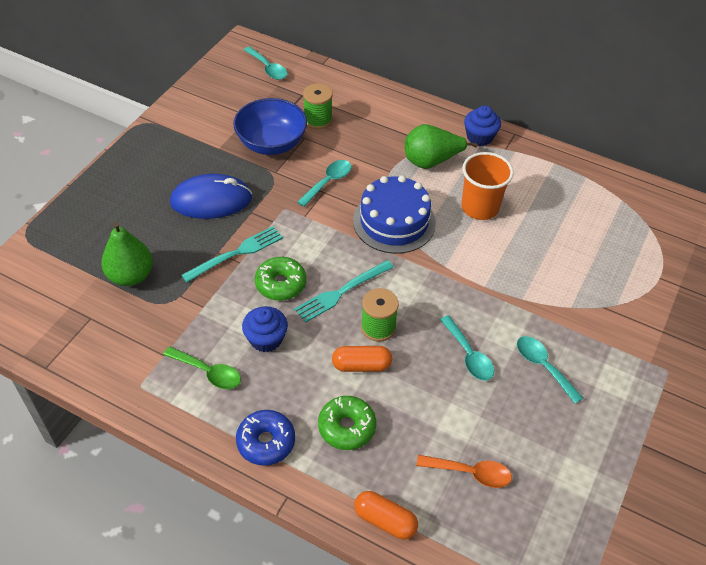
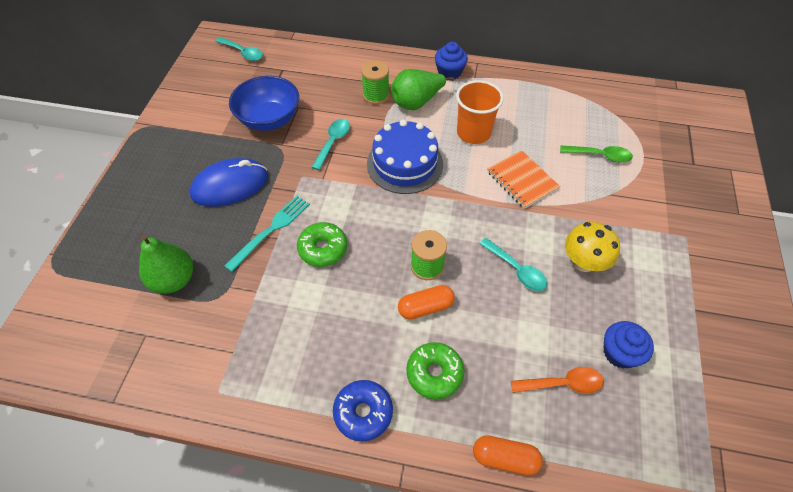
camera: 15 degrees left, 5 degrees up
(208, 372) = (282, 357): green spoon -> green spoon (600, 156)
(266, 339) = (327, 307): blue cupcake -> blue cupcake (620, 353)
(318, 120) = (304, 88): green spool -> green spool (376, 95)
(341, 292) = (381, 241): turquoise fork -> none
(512, 269) = (522, 180): none -> orange notebook
(543, 366) = (583, 262): turquoise spoon -> yellow mushroom

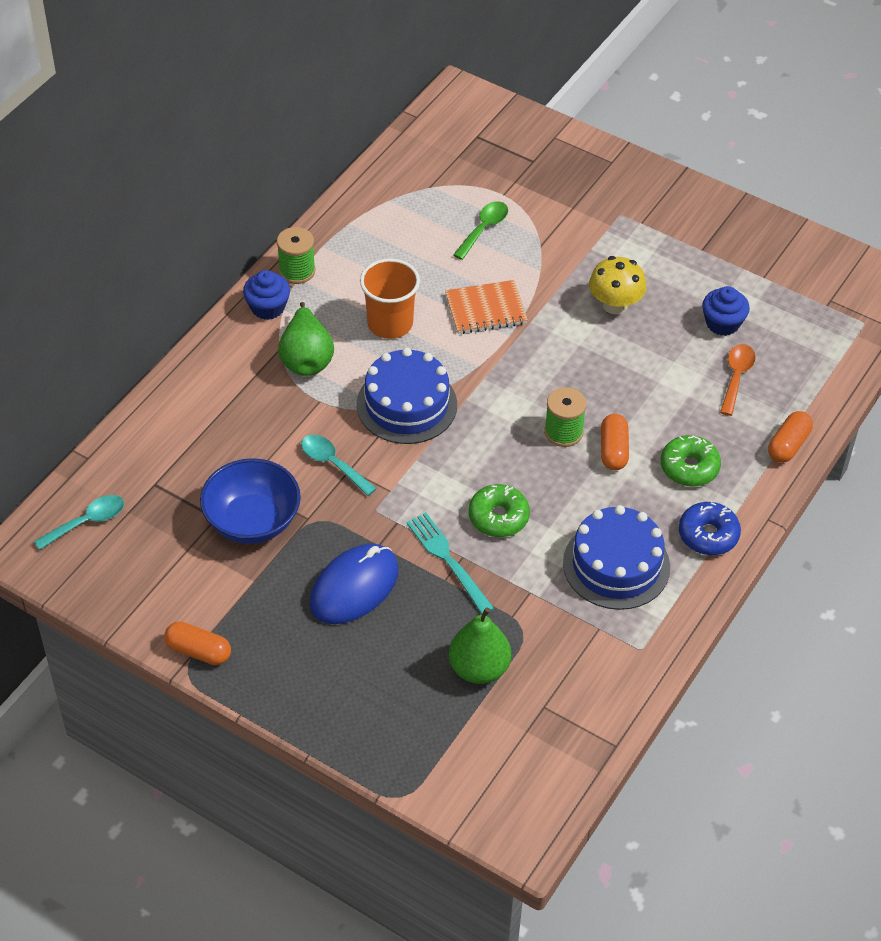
camera: 70 degrees left, 5 degrees down
(158, 127) = (198, 651): none -> orange capsule
(230, 185) = (354, 587): blue mouse -> blue mouse turned 45 degrees clockwise
(303, 345) = (616, 565): none -> blue cake
(376, 95) = (269, 396): green spool -> green spool (297, 271)
(516, 270) = (601, 361): turquoise spoon -> none

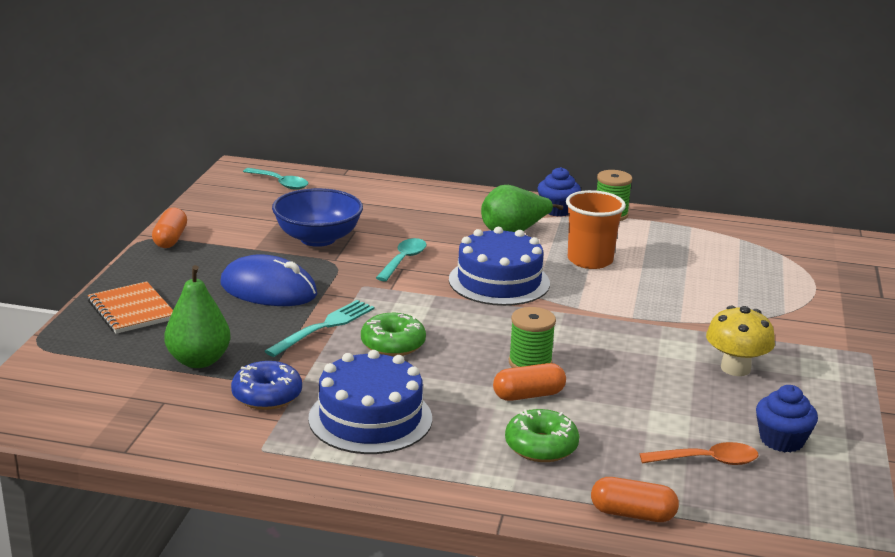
camera: 70 degrees right, 25 degrees down
(484, 229) = (758, 285): green spoon -> none
(486, 309) = (654, 301): orange notebook -> orange notebook (131, 310)
(708, 535) = (449, 472): blue donut -> blue donut (267, 395)

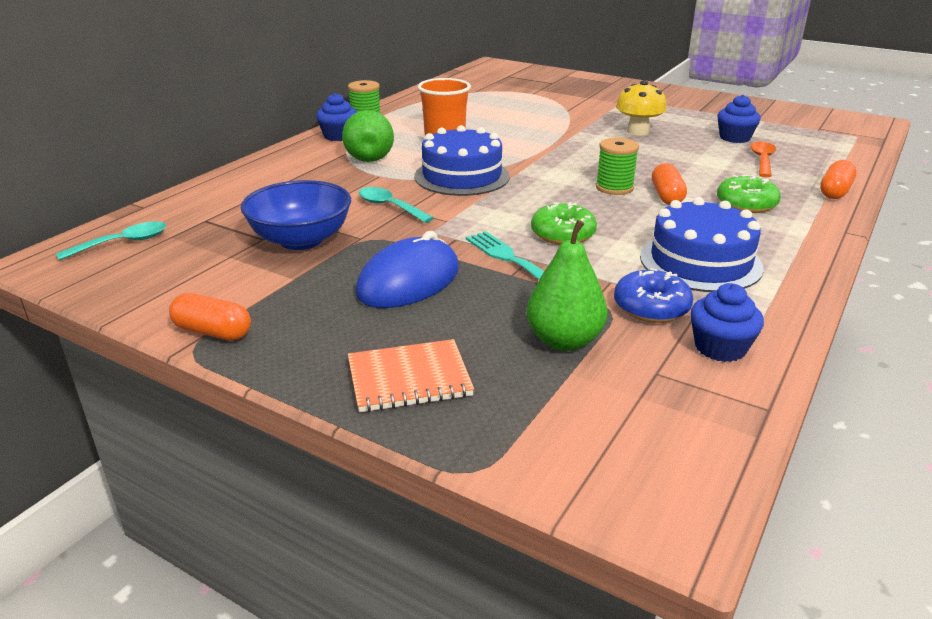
camera: 70 degrees left, 5 degrees up
(209, 429) = (720, 348): none -> blue cupcake

